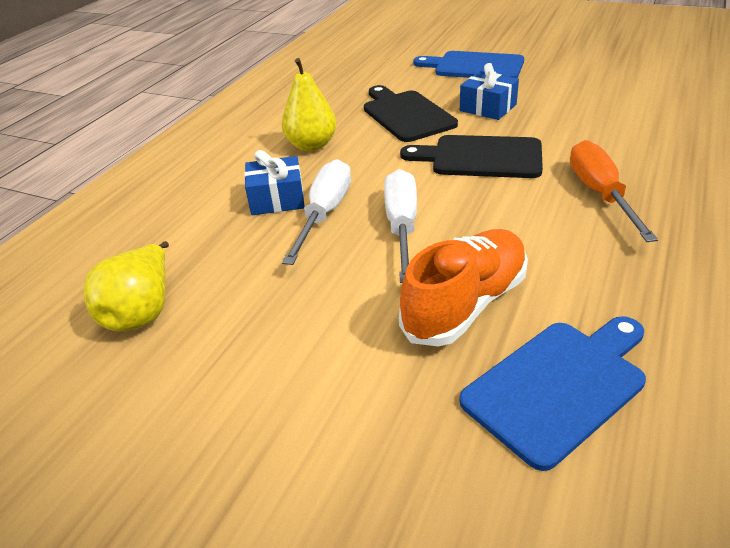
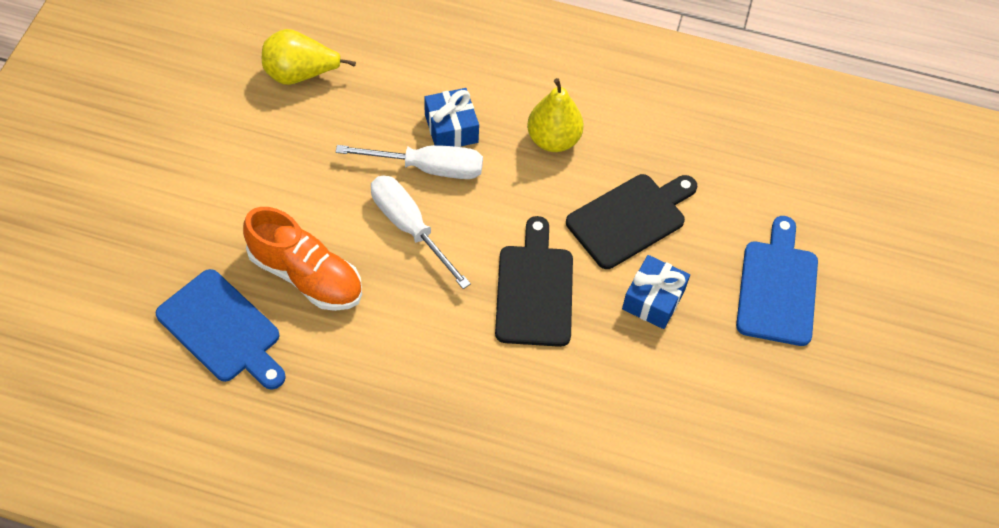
camera: 75 degrees right, 20 degrees up
(402, 226) = (409, 227): white screwdriver -> white screwdriver turned 120 degrees counterclockwise
(600, 194) = (466, 389): orange screwdriver -> none

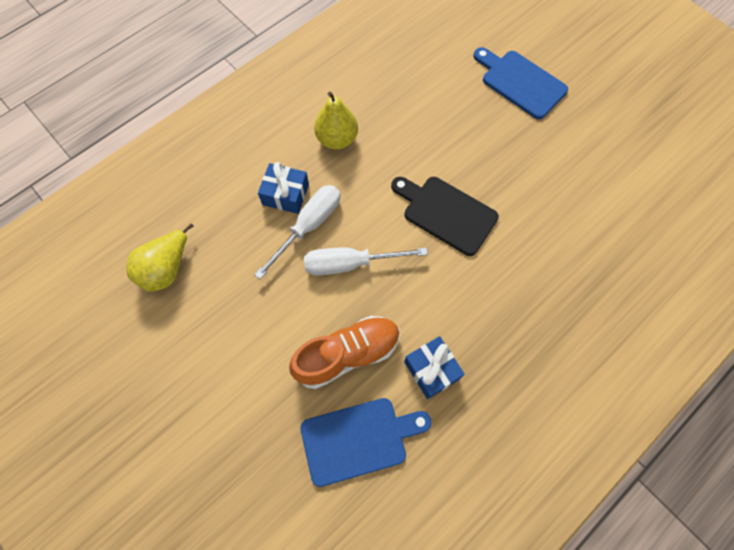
camera: 55 degrees left, 10 degrees up
(630, 219) = (425, 130): black cutting board -> none
(653, 299) = (492, 150): blue gift -> blue gift (432, 370)

